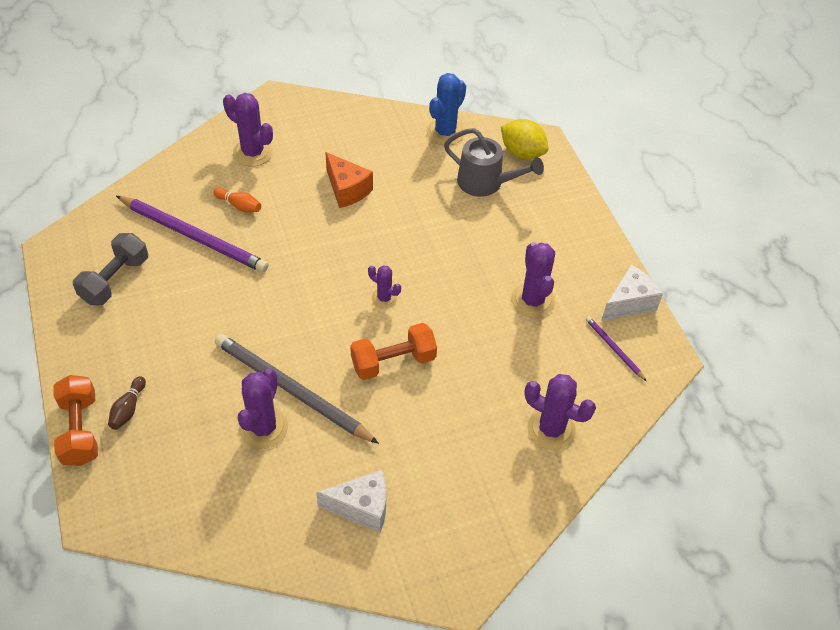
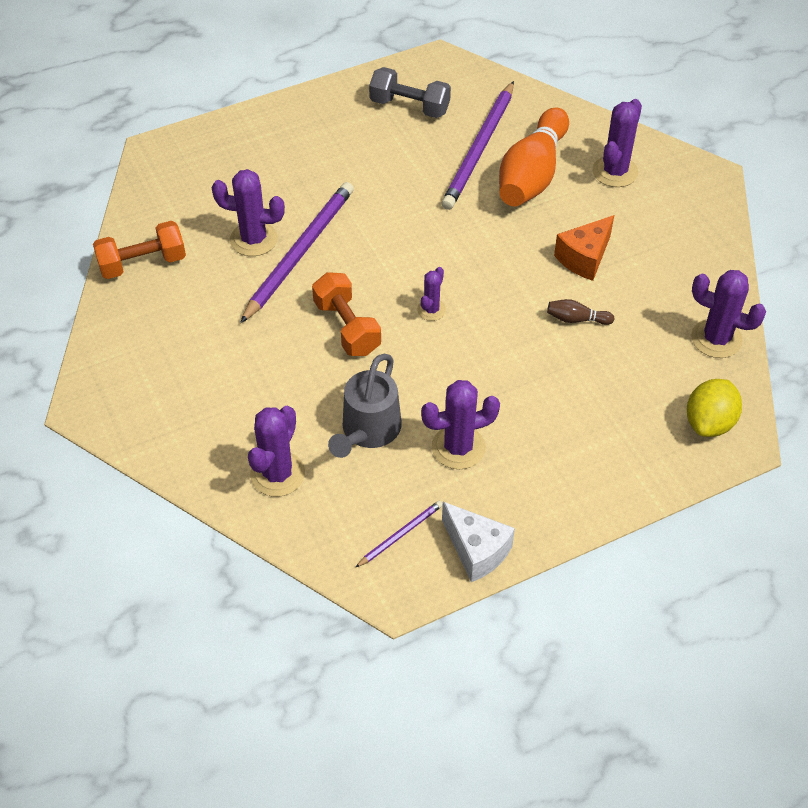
camera: 85 degrees right, 0 degrees up
(80, 430) = (238, 121): orange dumbbell -> orange dumbbell (142, 263)
(128, 409) = (264, 146): brown bowling pin -> brown bowling pin (576, 319)
(239, 206) = (532, 174): orange bowling pin -> orange bowling pin, size x2.48
(291, 390) = (300, 252): grey pencil -> purple pencil
(362, 507) = (172, 323): white cheese -> none
(445, 132) = (716, 339): blue cactus -> purple cactus
(486, 183) = (640, 388): grey watering can -> grey watering can (368, 431)

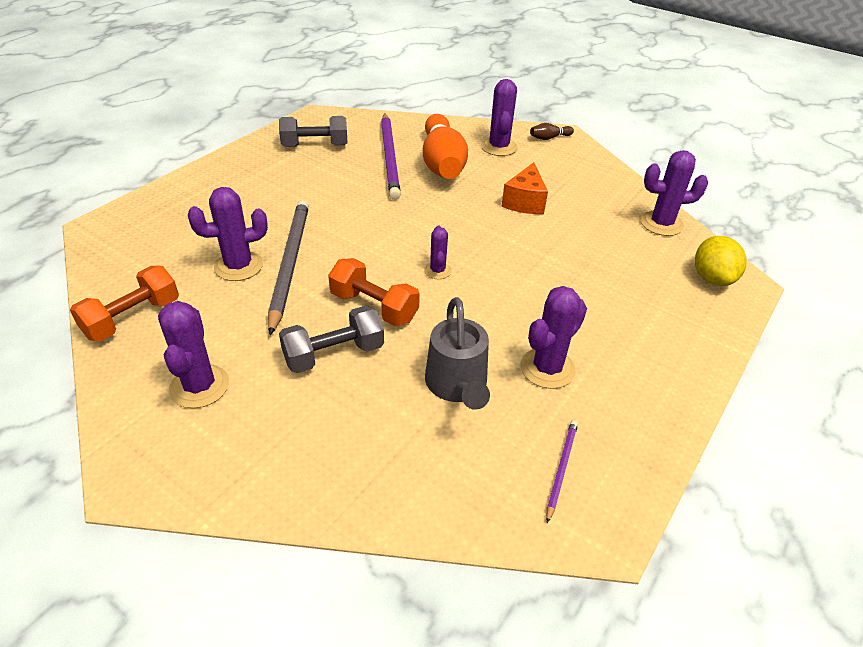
camera: 30 degrees left, 10 degrees down
(277, 474) = (398, 462): purple cactus -> purple cactus (199, 386)
(284, 361) = (334, 354): none -> grey dumbbell
(300, 252) = (290, 264): purple pencil -> grey pencil
(476, 550) = (639, 452): white cheese -> none
(576, 319) = (555, 242): brown bowling pin -> brown bowling pin (549, 138)

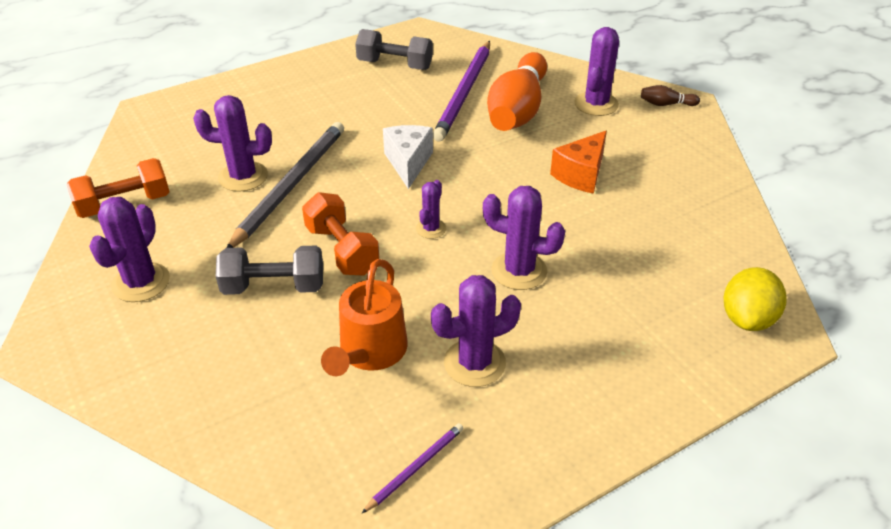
camera: 25 degrees right, 0 degrees up
(382, 222) = (408, 163): none -> white cheese
(457, 386) = (369, 353): grey watering can -> orange watering can
(661, 224) = (731, 238): purple cactus -> purple cactus (519, 271)

